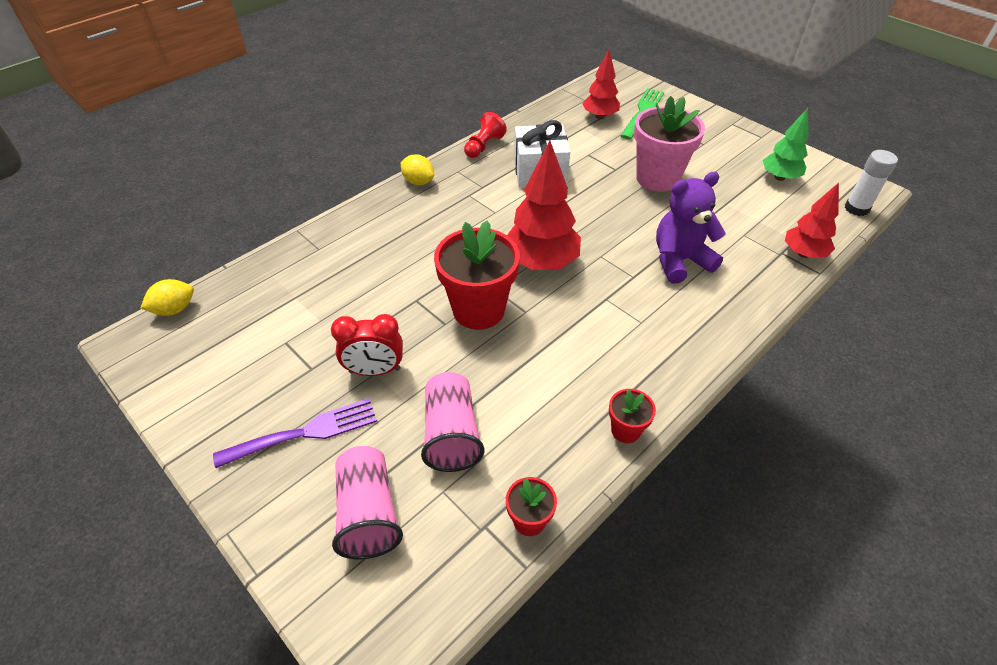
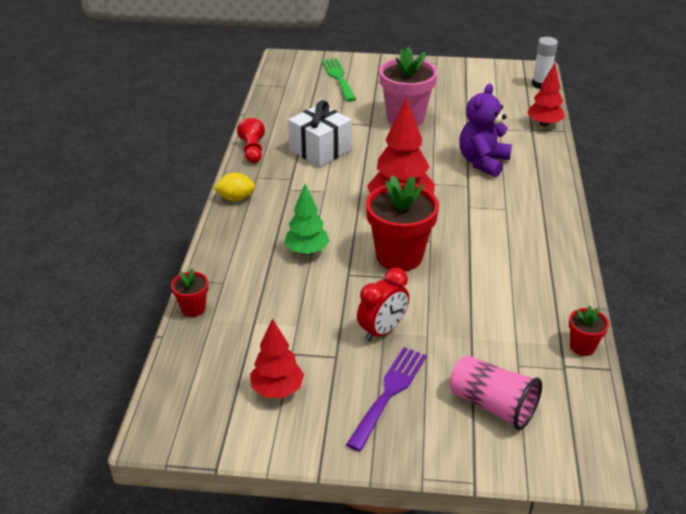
camera: 40 degrees left, 10 degrees down
(174, 309) = (164, 387): yellow lemon -> none
(451, 433) = (481, 333): pink cup -> none
(599, 116) = (312, 93): red tree -> red tree (277, 390)
(625, 430) = (571, 270): red flower pot -> red flower pot (193, 308)
(779, 177) = (477, 84): green tree -> green tree (307, 251)

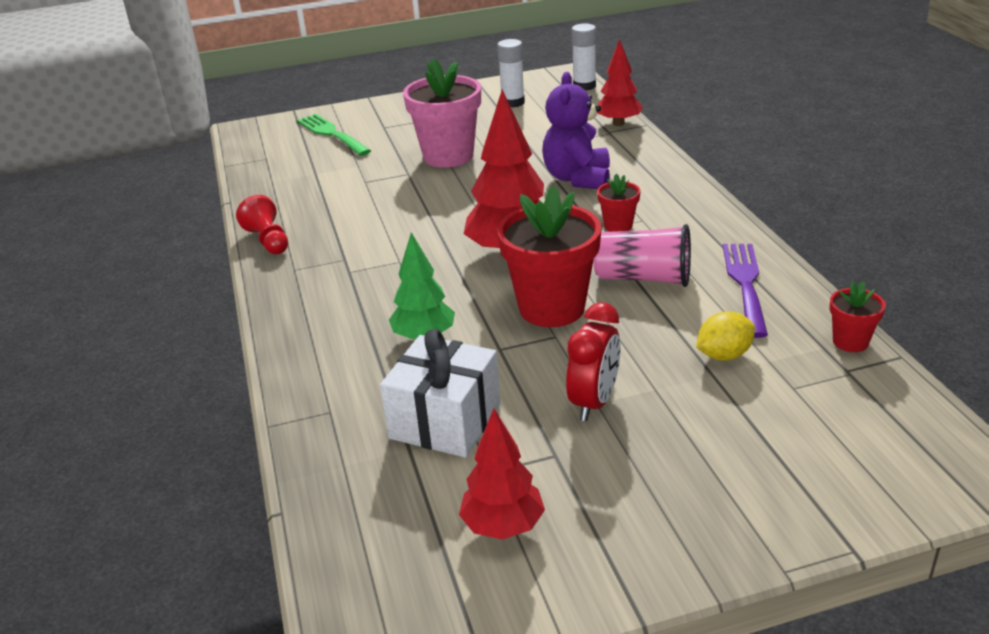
camera: 20 degrees left, 5 degrees down
(193, 308) = (306, 459): red flower pot -> red flower pot (618, 226)
(236, 198) = (280, 302): yellow lemon -> yellow lemon (724, 355)
(320, 150) = (362, 217): white gift -> white gift (445, 421)
(389, 393) = (659, 477): purple fork -> purple fork (745, 284)
(479, 85) = (512, 102): none -> white glue stick
(492, 405) = (800, 445): pink cup -> pink cup (643, 278)

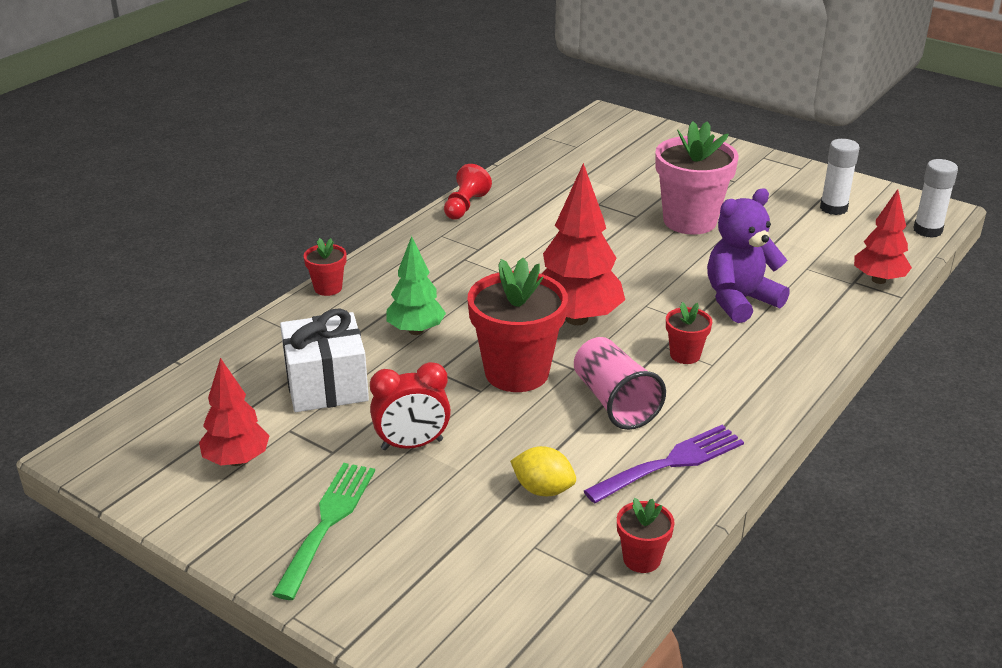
camera: 50 degrees right, 0 degrees up
(284, 363) = (328, 288): none -> red flower pot
(331, 134) = (651, 153): green fork -> green fork (327, 522)

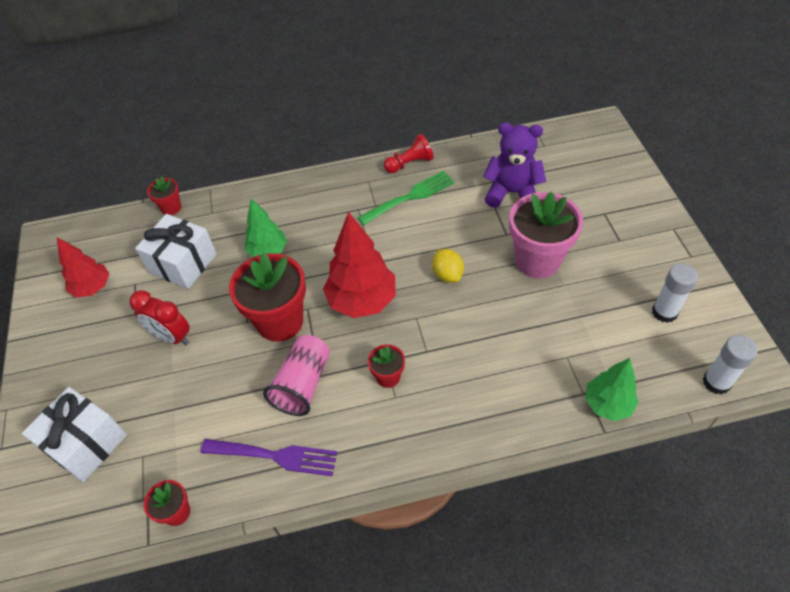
camera: 45 degrees right, 20 degrees up
(327, 522) = (81, 361): green fork -> green fork (410, 197)
(328, 288) = (263, 189): red flower pot -> red flower pot (171, 208)
(451, 577) = (86, 443): none -> white gift
(543, 489) = (191, 420): yellow lemon -> yellow lemon (447, 274)
(740, 301) = (481, 355): purple teddy bear -> purple teddy bear (512, 193)
(878, 280) = (607, 404): red tree -> green tree

